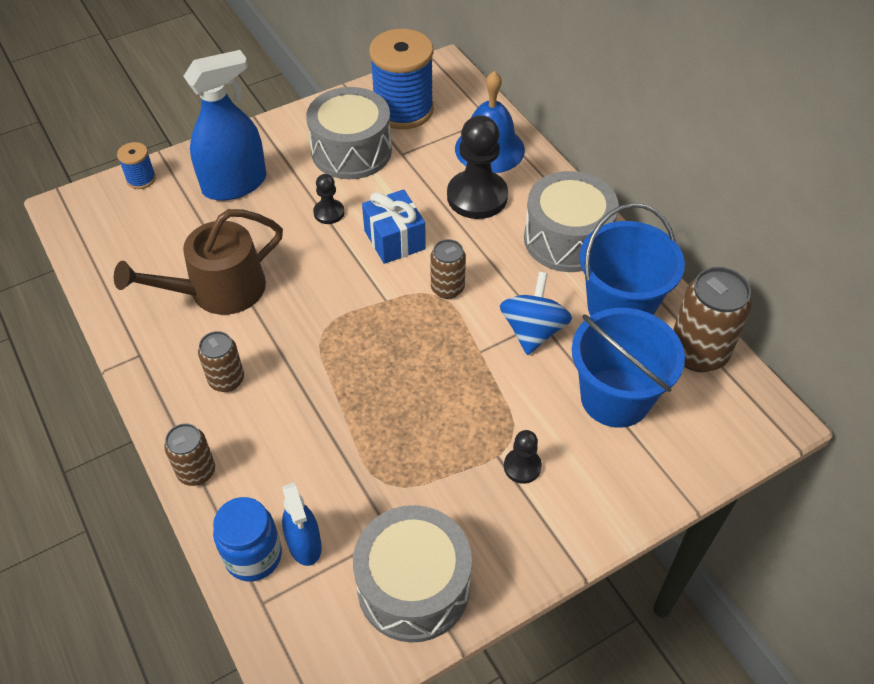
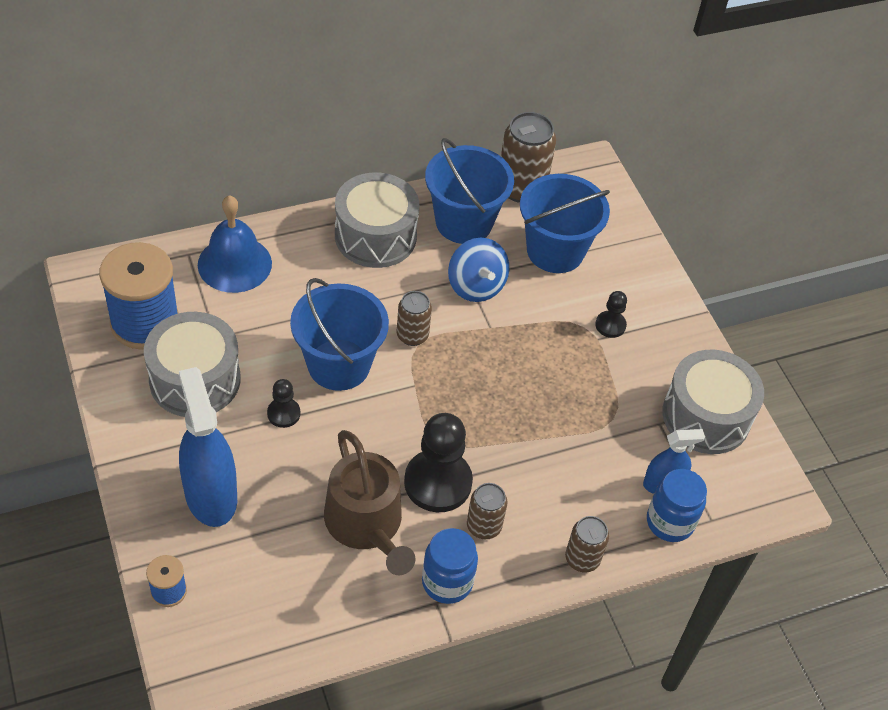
camera: 85 degrees left, 0 degrees up
(161, 359) = (447, 582): none -> blue jar
(394, 240) = (339, 365): blue gift -> blue bucket
(477, 197) = (300, 288): black pawn -> black pawn (438, 482)
(533, 331) = (476, 286): blue spinning top -> blue spinning top turned 135 degrees counterclockwise

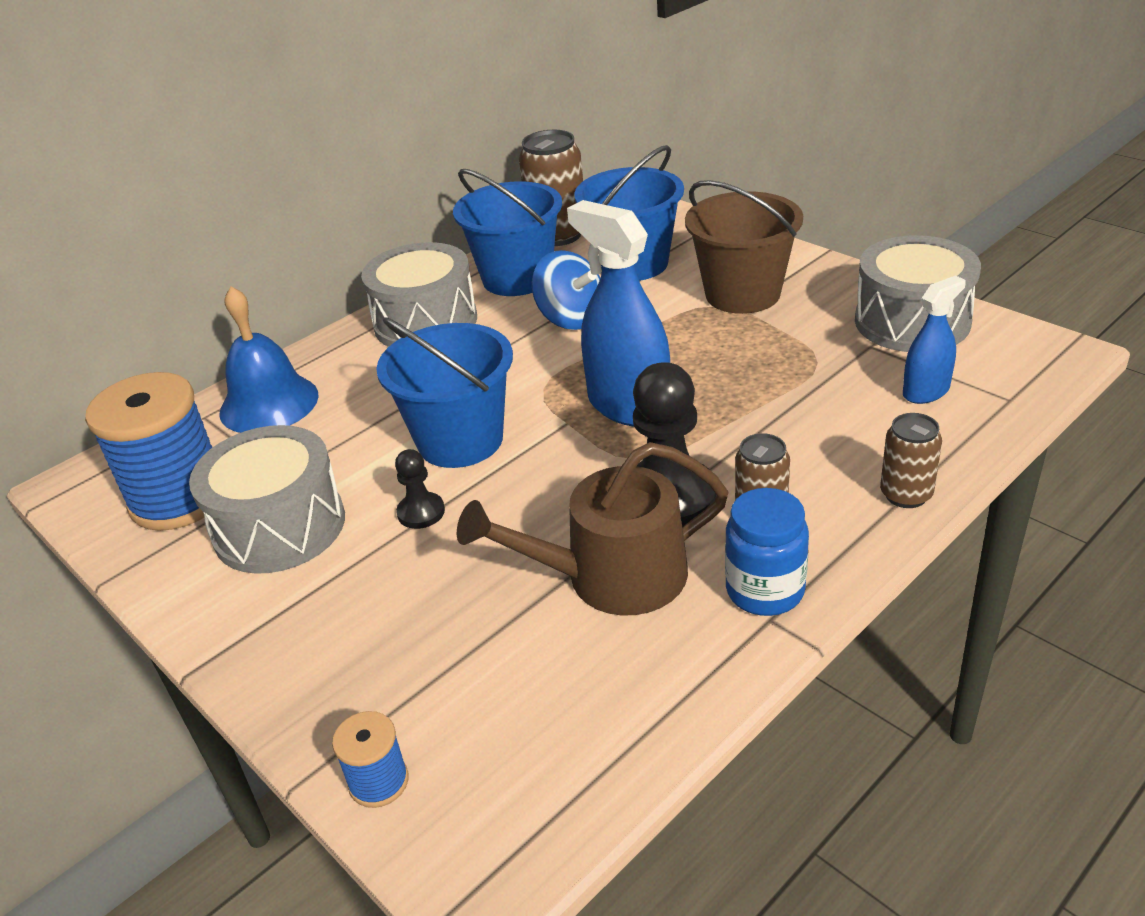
camera: 15 degrees left, 15 degrees down
(211, 495) = (374, 638): blue spray bottle -> blue spray bottle (628, 406)
(367, 524) = (612, 577): brown watering can -> brown watering can turned 120 degrees clockwise
(412, 335) = (530, 383): brown can -> none
(610, 325) = (742, 294): black pawn -> brown bucket
(670, 522) = (968, 419): blue jar -> none

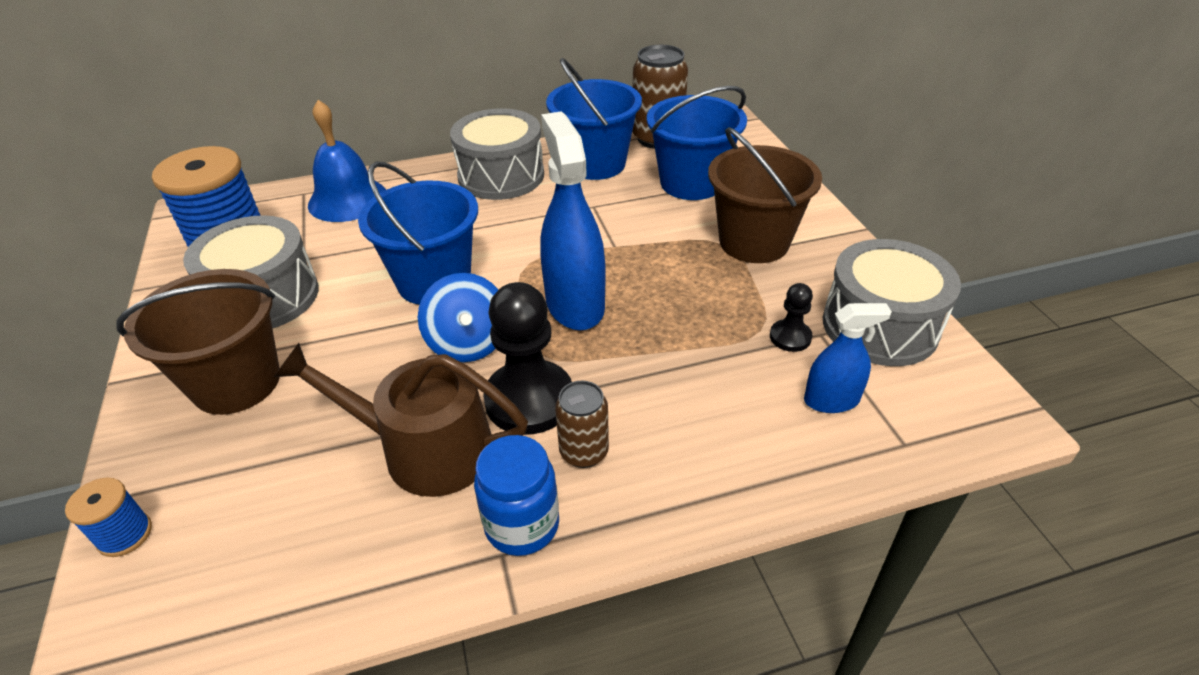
camera: 25 degrees right, 5 degrees up
(343, 611) = (236, 382): none -> brown bucket
(421, 512) = (355, 328): black pawn -> black pawn (790, 337)
(570, 318) = (602, 212): blue spinning top -> blue spinning top (468, 343)
(906, 495) = (721, 494): brown can -> none

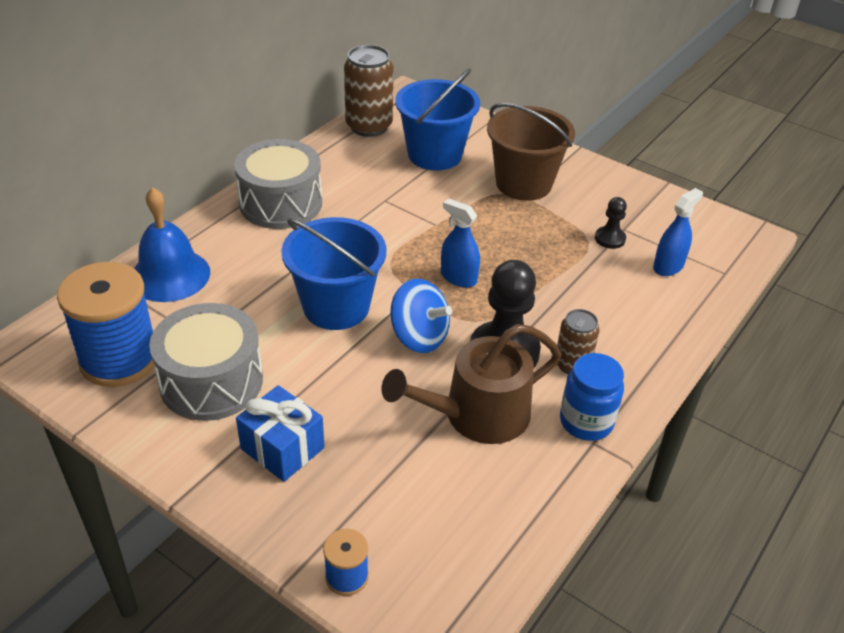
camera: 40 degrees left, 0 degrees up
(236, 382) = (282, 448): brown bucket -> blue gift
(575, 304) = (458, 277): blue spray bottle -> blue spray bottle, size x0.56
(595, 164) = (345, 165): blue bucket -> none
(880, 326) = (649, 209): grey drum -> none

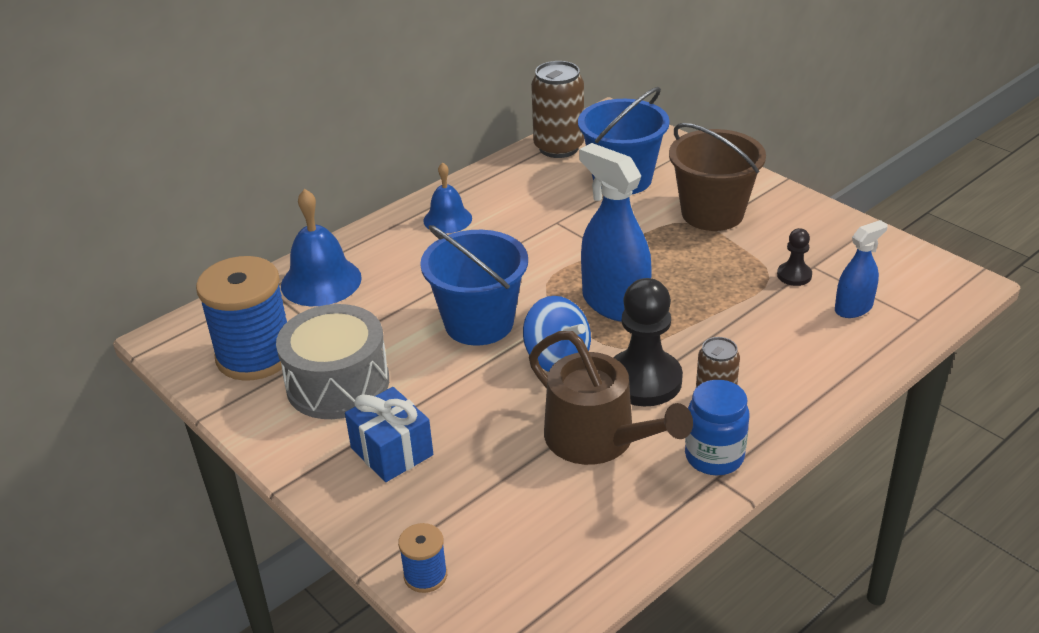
camera: 15 degrees right, 5 degrees down
(281, 203) = (447, 219): grey drum -> blue bell
(458, 277) = (614, 304): blue spray bottle -> blue spray bottle, size x1.79
(477, 415) = (598, 439): brown watering can -> brown watering can turned 120 degrees counterclockwise

